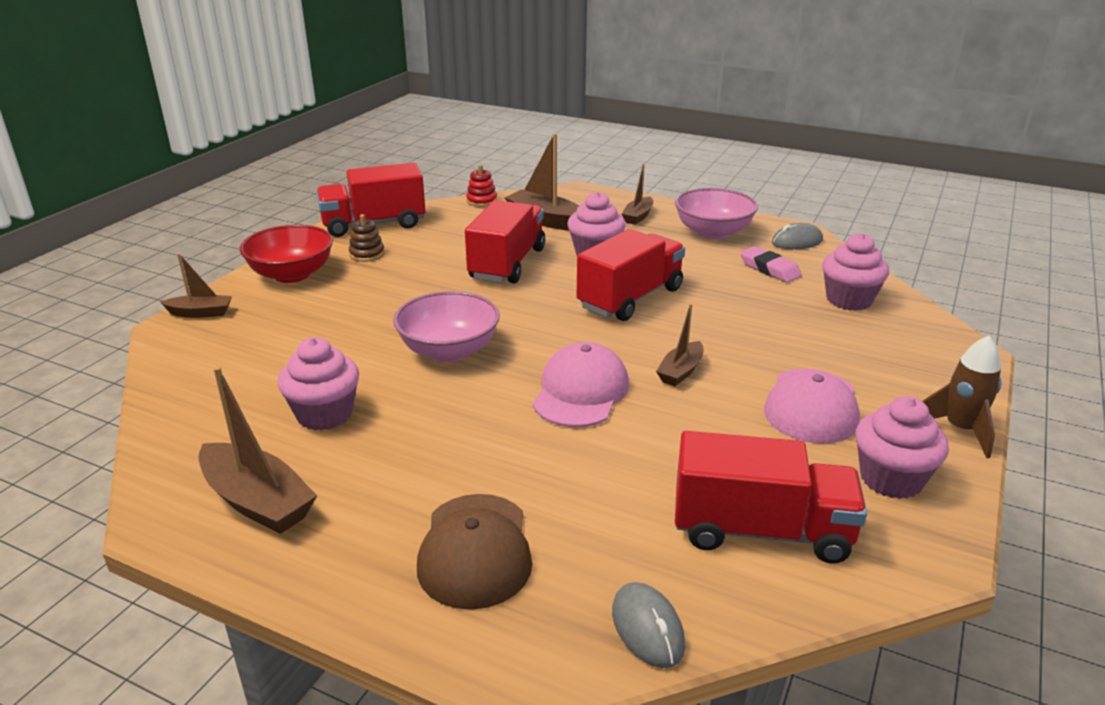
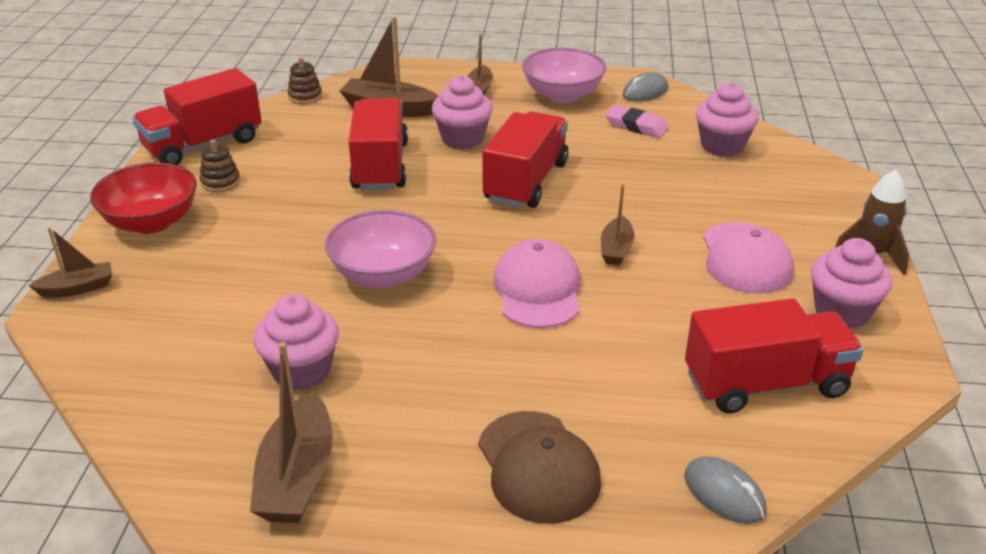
camera: 20 degrees left, 5 degrees up
(257, 501) = (297, 476): brown boat -> brown boat turned 75 degrees clockwise
(481, 201) = (305, 96): red stacking toy -> brown stacking toy

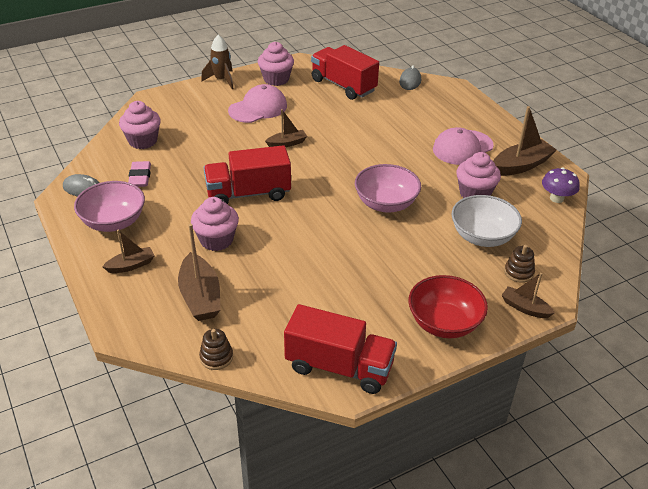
camera: 125 degrees left, 5 degrees up
(176, 460) = (556, 198): none -> purple mushroom
(217, 324) = (482, 237): none -> white bowl
(220, 182) = (373, 322): brown stacking toy -> brown stacking toy (518, 272)
(380, 166) = (284, 259): red truck -> none
(538, 290) = (344, 154): pink cap -> pink cap (462, 148)
(538, 467) = (446, 117): brown cap -> none

